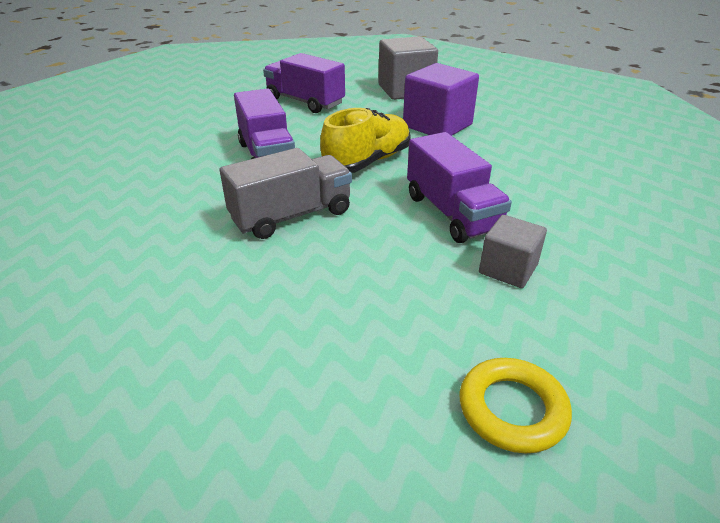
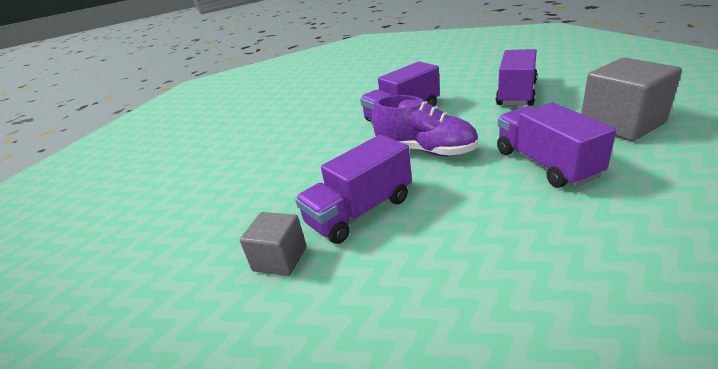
camera: 80 degrees right, 5 degrees down
(291, 215) = (325, 147): grey truck -> none
(367, 162) = (425, 150): yellow shoe -> purple shoe
(437, 125) = (545, 164): purple cube -> purple truck
(512, 409) = (126, 283): yellow ring -> none

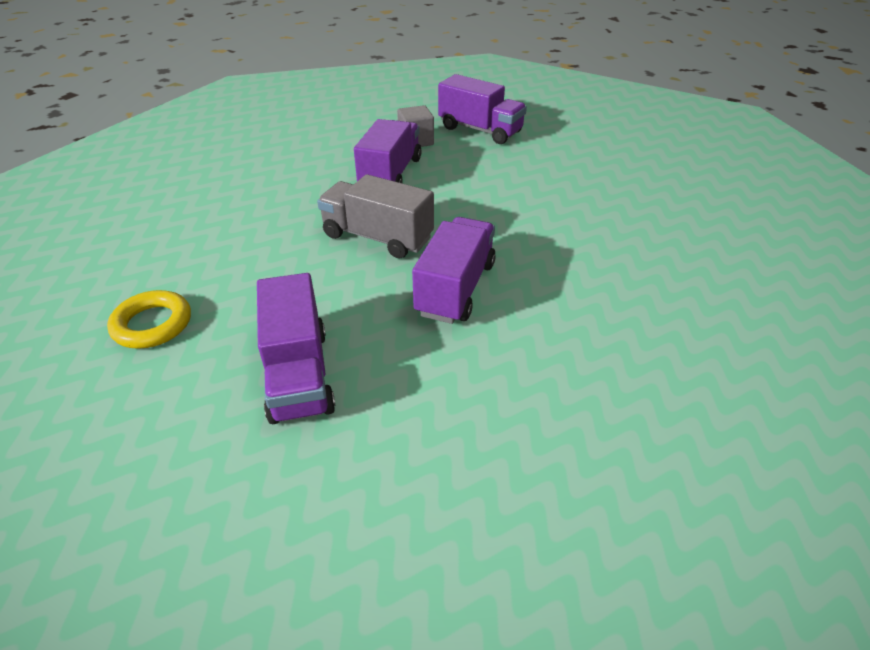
camera: 140 degrees right, 10 degrees up
(425, 150) = (377, 237): purple shoe -> grey truck
(545, 164) = (246, 247): purple truck -> purple truck (480, 130)
(621, 124) = (152, 324): grey cube -> yellow ring

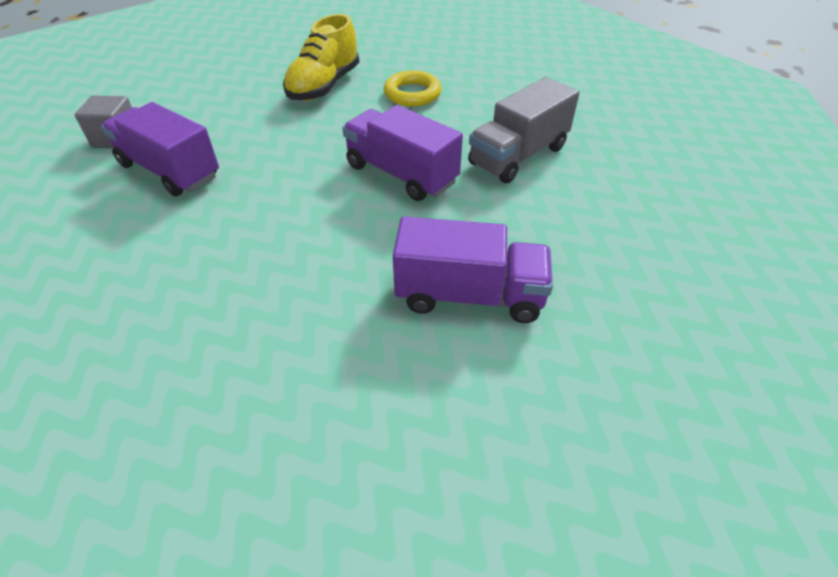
camera: 70 degrees left, 5 degrees up
(152, 324) = (322, 424): yellow ring -> yellow ring (412, 94)
(377, 237) = (285, 204): grey truck -> grey truck (518, 156)
(480, 130) = (146, 95): purple truck -> none
(569, 203) = (324, 86): none -> yellow shoe

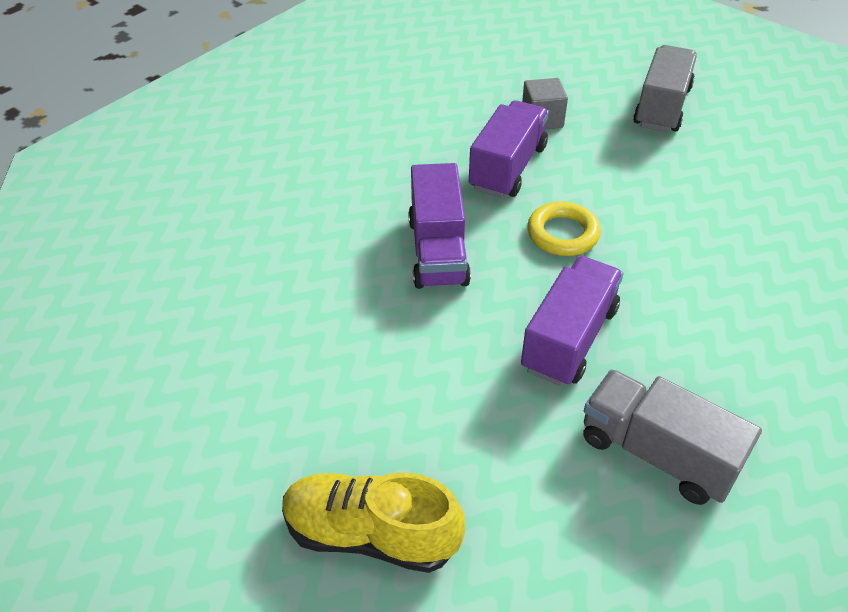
camera: 80 degrees right, 0 degrees up
(162, 77) = (662, 107): none -> grey truck
(324, 86) = (719, 233): yellow shoe -> yellow shoe (371, 534)
(412, 94) = (750, 320): yellow ring -> yellow ring (562, 234)
(469, 295) = (394, 424): purple truck -> purple truck (438, 251)

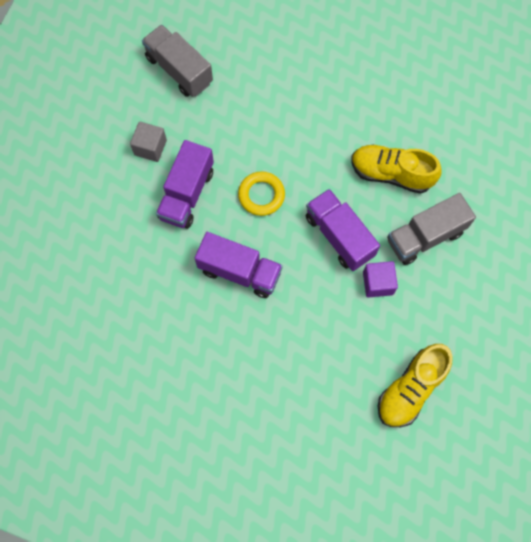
camera: 65 degrees left, 25 degrees up
(508, 168) = (187, 194): purple truck -> purple truck turned 120 degrees counterclockwise
(528, 416) = (378, 283): none -> purple cube
(723, 366) = (391, 174): none -> yellow shoe

